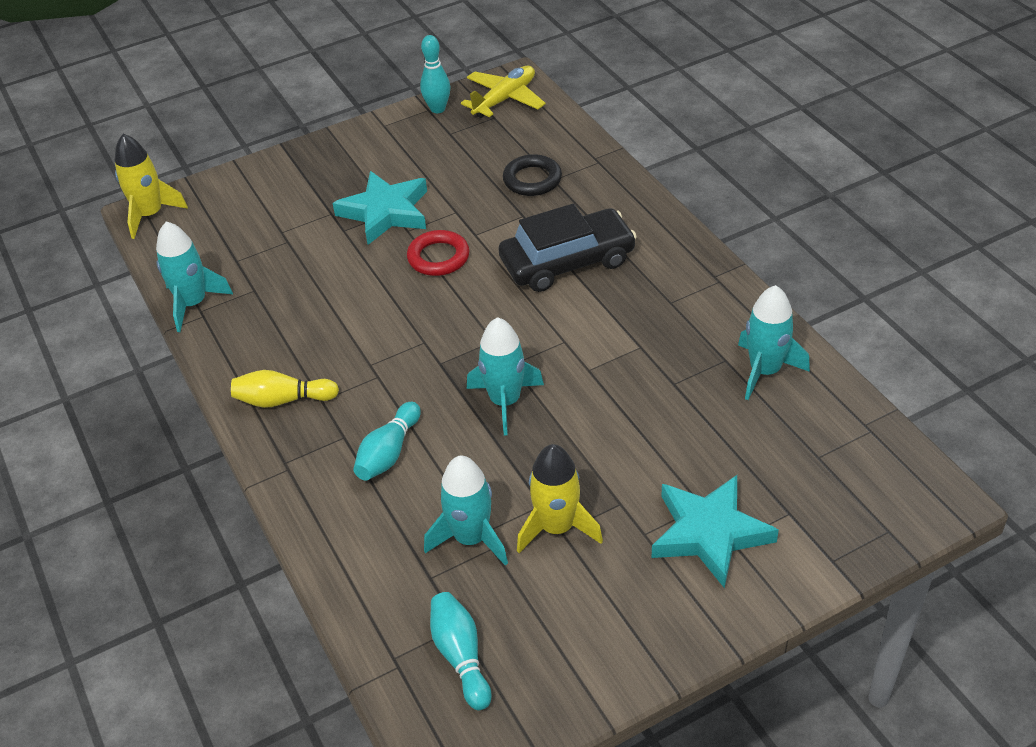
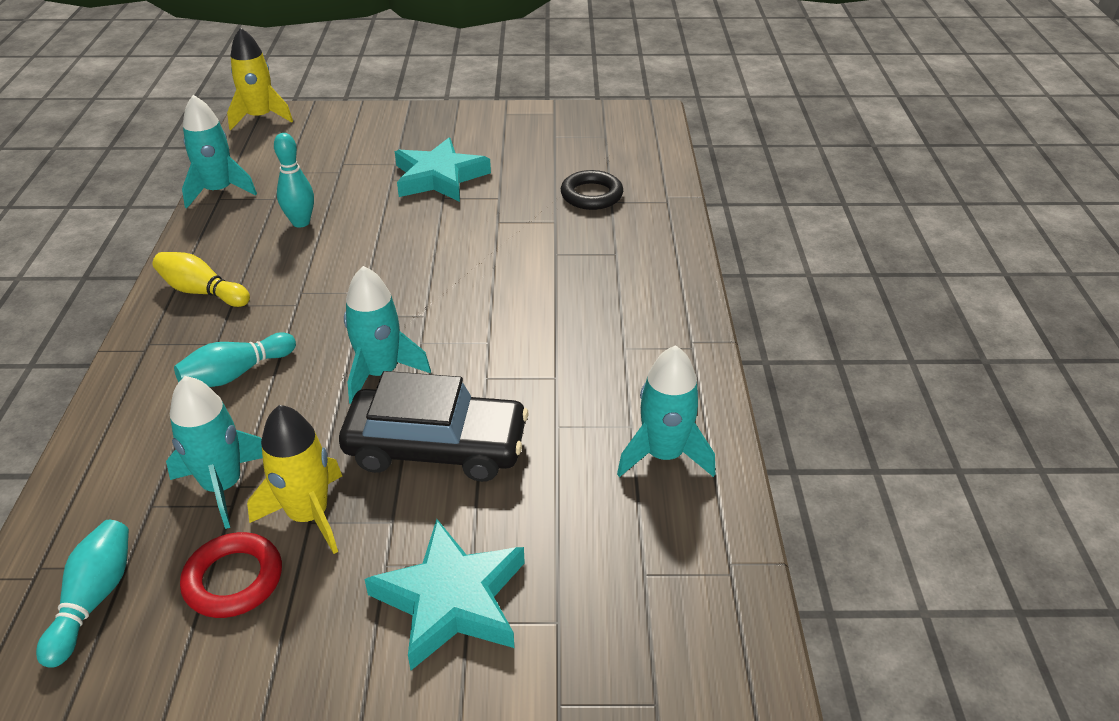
camera: 25 degrees right, 5 degrees down
(437, 109) = (562, 115): turquoise bowling pin -> turquoise bowling pin (301, 222)
(438, 257) = (447, 228): red ring -> red ring (233, 580)
(504, 99) = (628, 125): yellow plane -> none
(567, 261) = (558, 274): black car -> black car (436, 447)

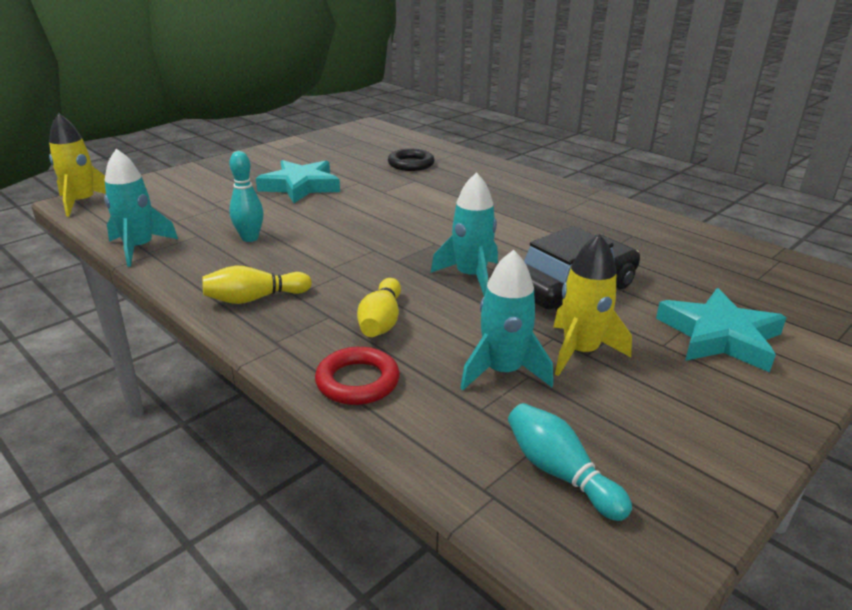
camera: 45 degrees left, 10 degrees down
(233, 580) = (611, 403): red ring -> red ring (357, 381)
(236, 373) = (381, 321): turquoise bowling pin -> yellow bowling pin
(663, 455) = (668, 238): turquoise rocket -> none

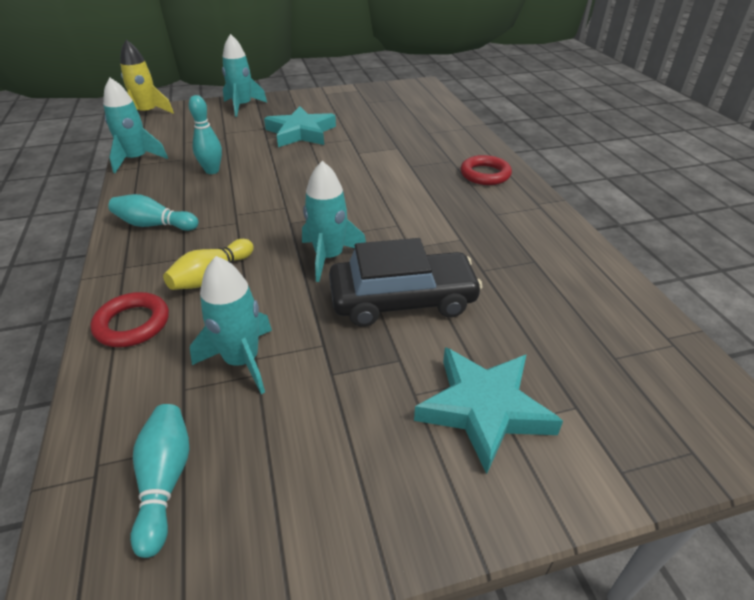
camera: 30 degrees right, 10 degrees up
(198, 175) = (242, 106): none -> turquoise rocket
(254, 298) = (154, 225): yellow bowling pin -> turquoise bowling pin
(411, 164) = (413, 130): black ring -> none
(518, 185) = (485, 174): none -> red ring
(580, 352) = (329, 369): yellow rocket -> none

